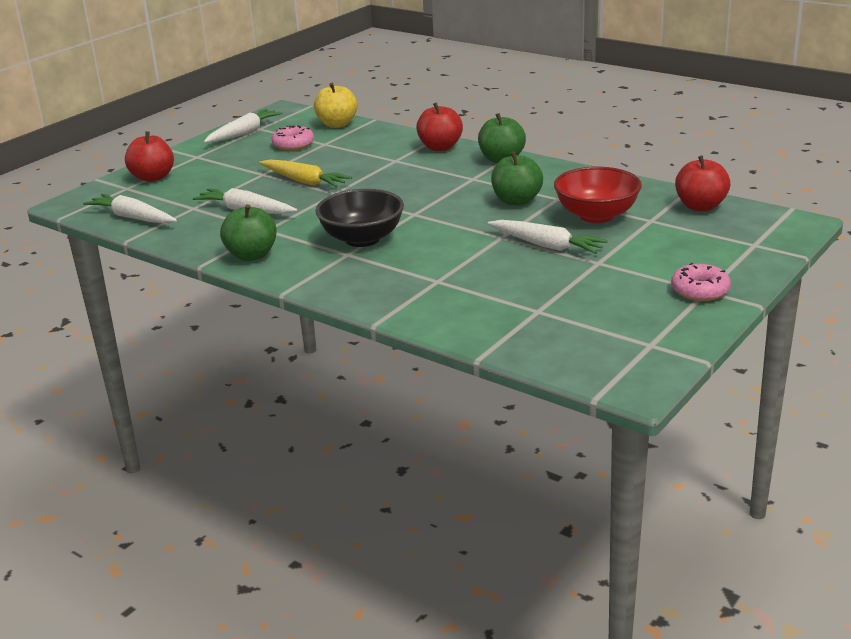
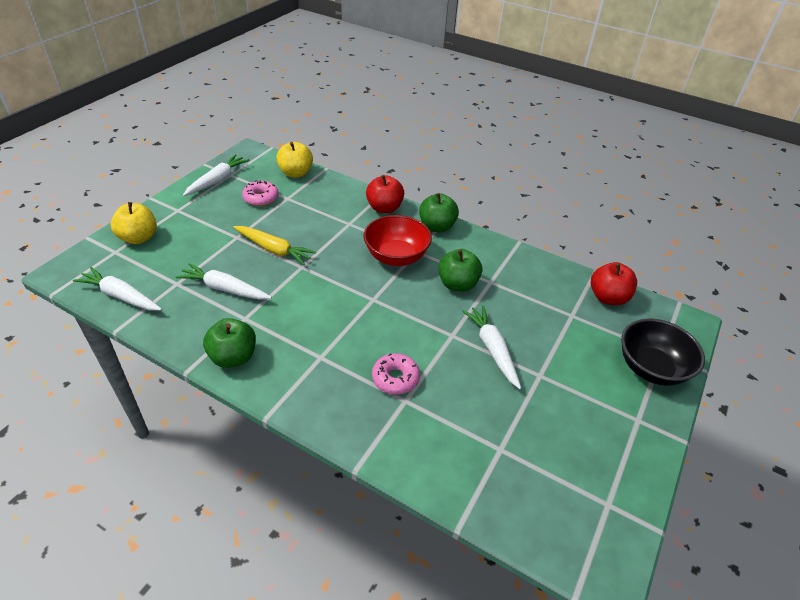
camera: 10 degrees left, 15 degrees up
(153, 177) = (139, 238): red apple -> yellow apple
(362, 239) = (332, 335): black bowl -> black bowl (651, 368)
(546, 245) = (492, 349): white carrot -> white carrot turned 135 degrees counterclockwise
(596, 215) = (526, 307): red bowl -> red bowl (396, 256)
(700, 290) = (633, 419): pink donut -> pink donut (395, 378)

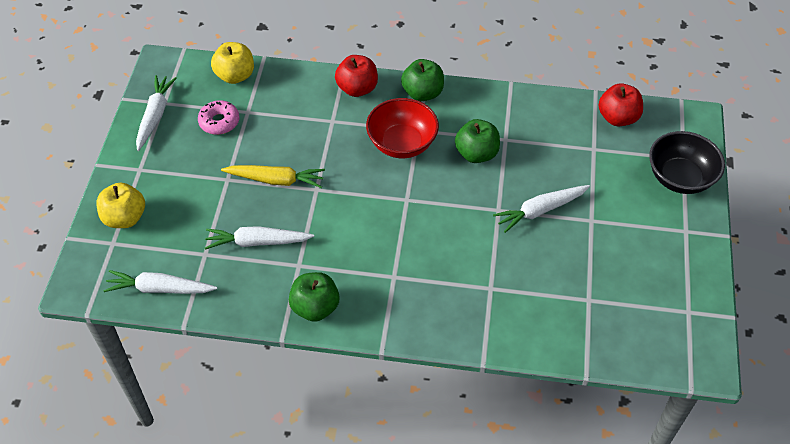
camera: 20 degrees left, 10 degrees up
(395, 378) = (471, 271): pink donut -> none
(492, 349) = (540, 210): white carrot -> white carrot turned 75 degrees counterclockwise

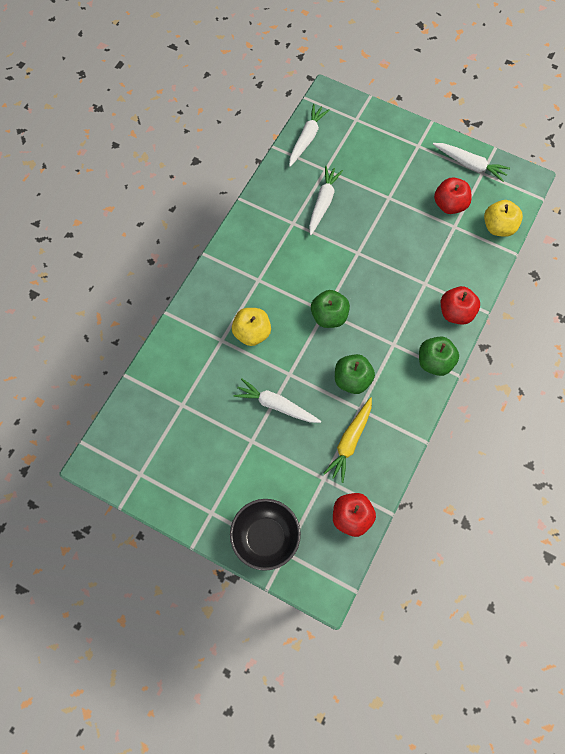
camera: 110 degrees right, 15 degrees up
(125, 218) = (375, 129): yellow apple -> yellow apple (252, 333)
(219, 122) = (449, 205): pink donut -> red apple
(276, 180) = (376, 228): yellow carrot -> yellow carrot (350, 441)
(315, 307) = (253, 223): green apple -> green apple (329, 316)
(402, 143) = (382, 327): red bowl -> none
(540, 210) = (276, 405): white carrot -> white carrot turned 60 degrees counterclockwise

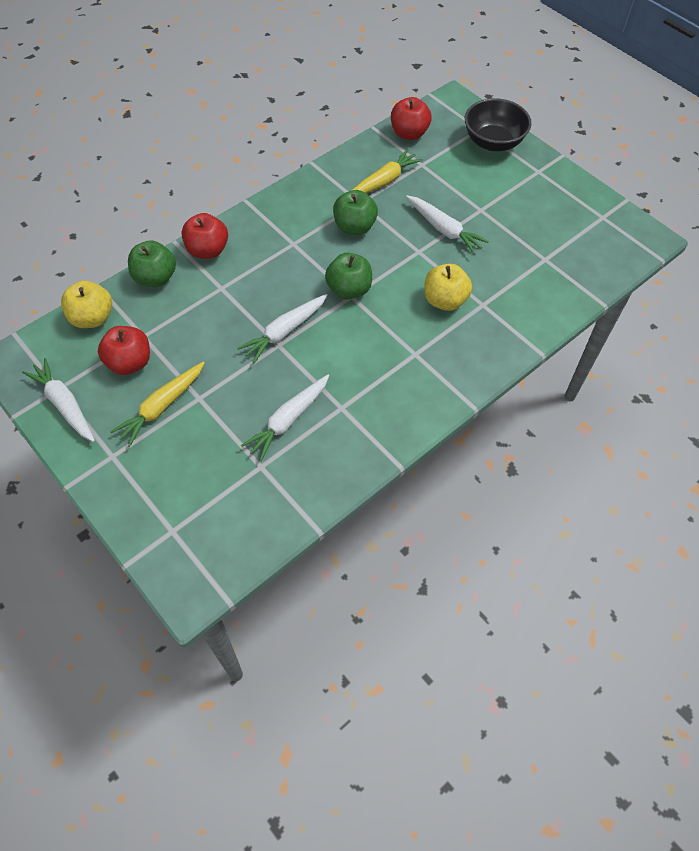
camera: 160 degrees left, 10 degrees down
(307, 139) = (262, 524): white carrot -> white carrot (284, 332)
(408, 184) = (162, 407): none -> yellow carrot
(434, 362) = (261, 216): green apple -> green apple (155, 278)

